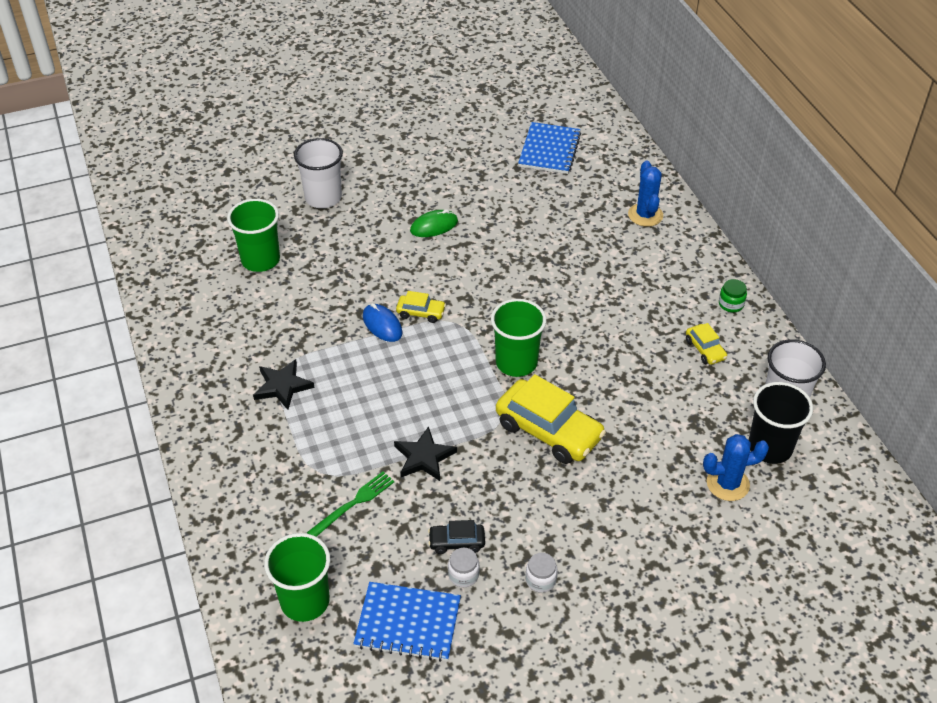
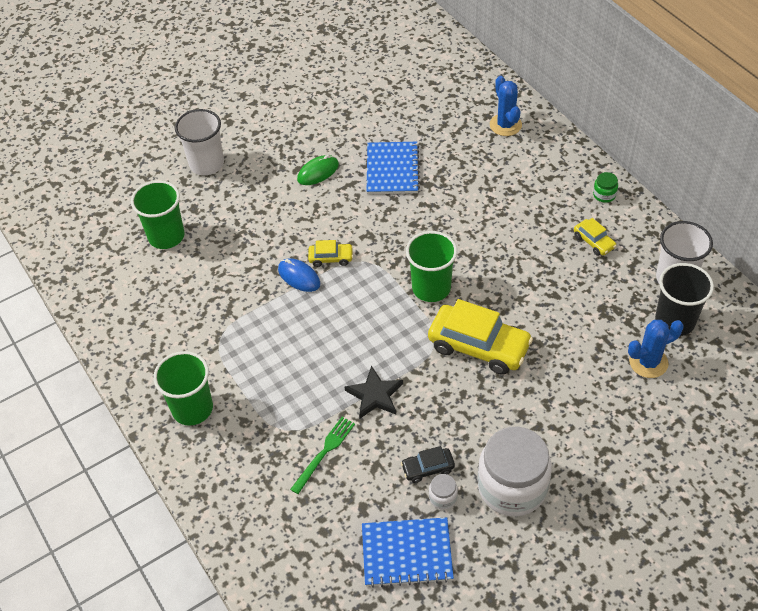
camera: 10 degrees left, 5 degrees up
(282, 386) = (225, 355): black star -> none
(305, 601) = (308, 554): green cup -> green cup (192, 408)
(540, 580) = (512, 487): white jar -> white jar, size x2.49
(549, 150) = (401, 78): blue notebook -> blue notebook (392, 170)

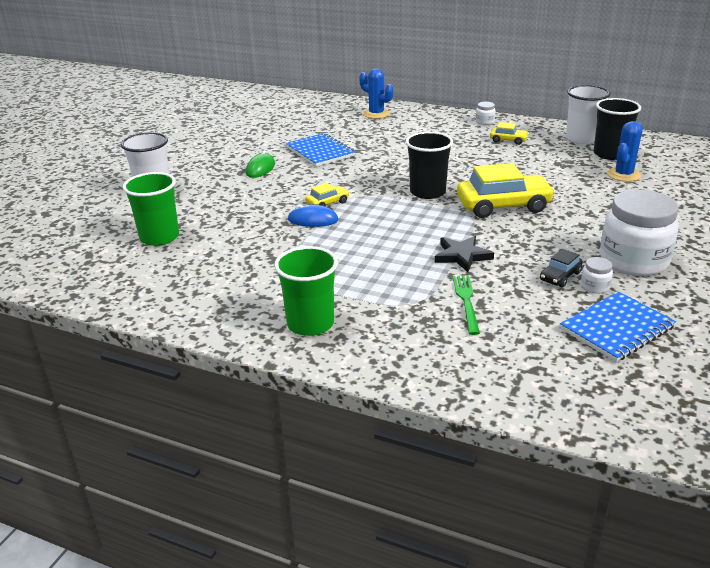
camera: 35 degrees left, 20 degrees down
(431, 288) = (427, 192): green cup -> black cup
(604, 195) = (485, 122): green jar -> white jar

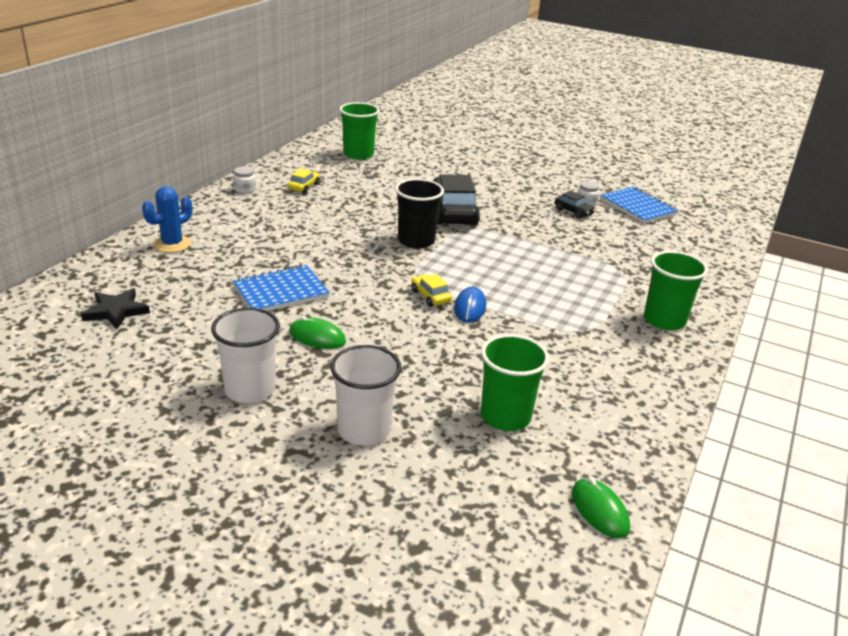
camera: 90 degrees left, 0 degrees up
(49, 272) = (599, 510): none -> green mouse
(462, 256) = (544, 242): black star -> black star (116, 311)
(466, 302) = (615, 250): green fork -> none
(503, 206) = (453, 212): yellow car -> black car
(581, 139) = (318, 157): white cup -> white cup (250, 389)
(610, 154) = (358, 154): black cup -> green cup
(623, 175) = (403, 158): blue cactus -> none
(633, 261) = (548, 184): white jar -> none

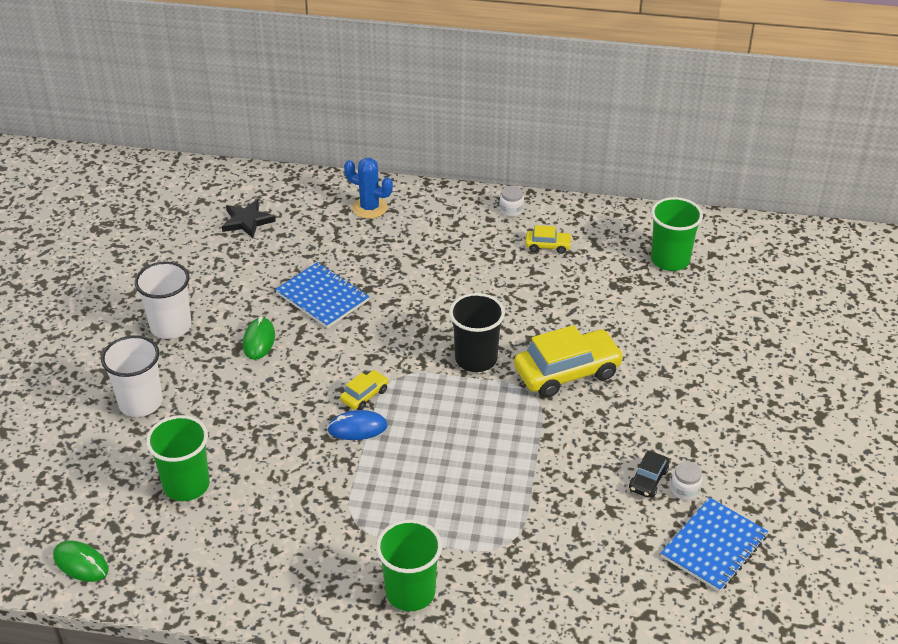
camera: 75 degrees right, 10 degrees up
(453, 212) = (567, 372): black car -> yellow car
(599, 510) = (81, 563): green mouse -> green mouse turned 75 degrees clockwise

